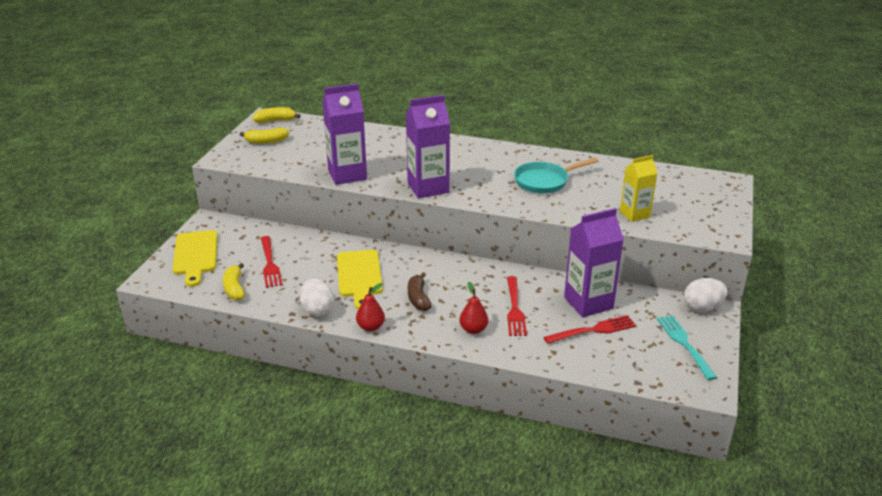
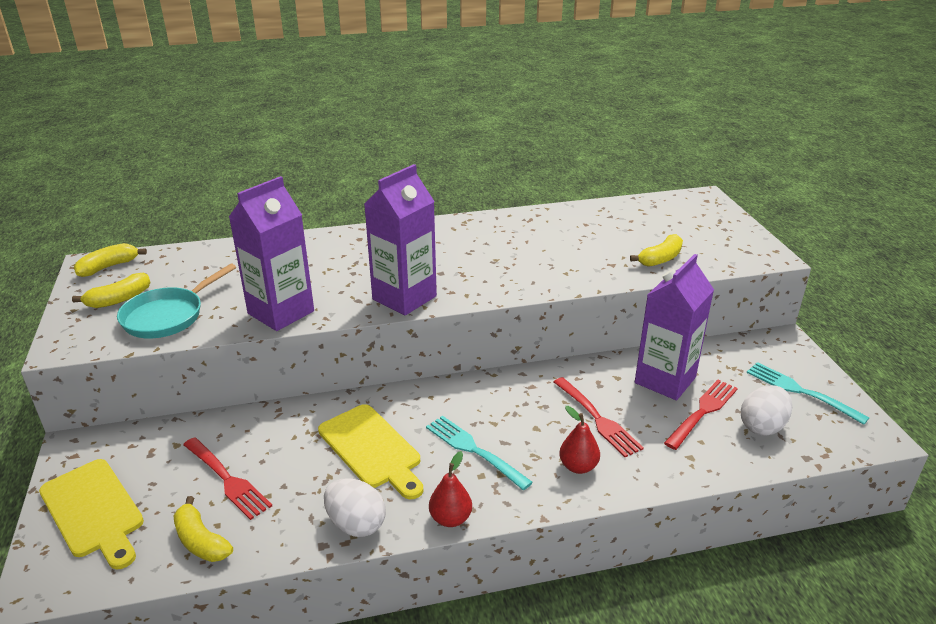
camera: 30 degrees left, 0 degrees up
(418, 298) = (475, 450): brown banana -> turquoise fork
(544, 181) = (530, 249): turquoise pan -> turquoise pan (167, 316)
(634, 214) = (660, 259): yellow carton -> yellow banana
(702, 307) = (772, 342): white egg -> white egg (762, 426)

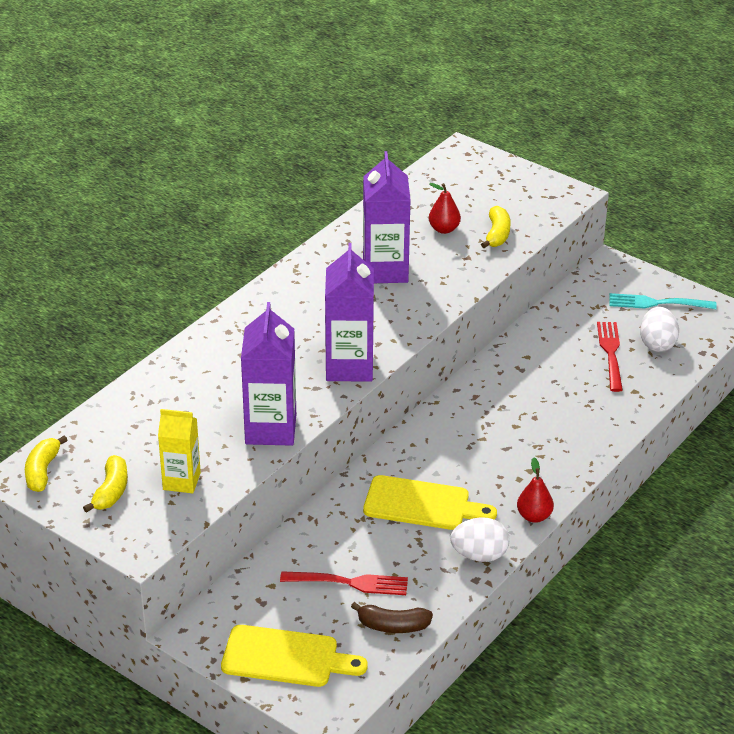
camera: 40 degrees left, 5 degrees up
(167, 316) = (181, 481): turquoise pan -> yellow carton
(201, 541) = (393, 626): yellow banana -> brown banana
(475, 450) = (494, 465): turquoise fork -> none
(578, 466) = (573, 437): red pear -> red pear (444, 229)
(597, 418) = (548, 396): red fork -> none
(665, 380) = (562, 341): purple carton -> purple carton (385, 270)

